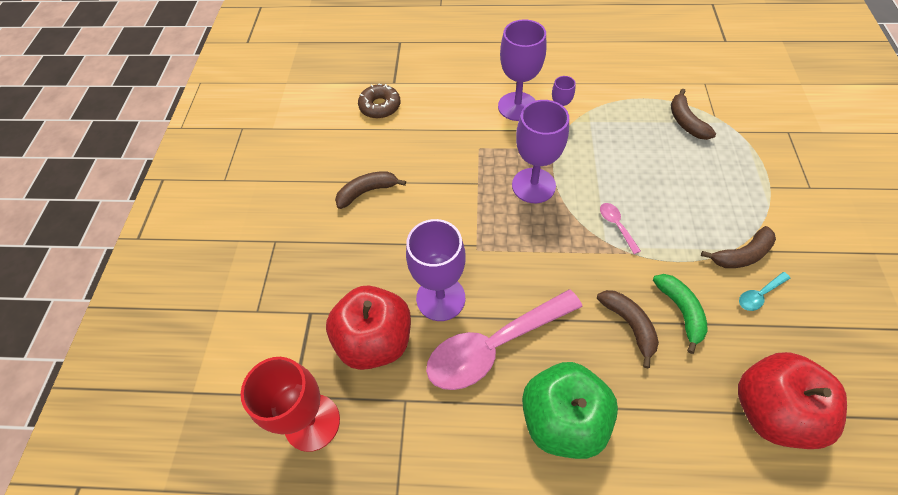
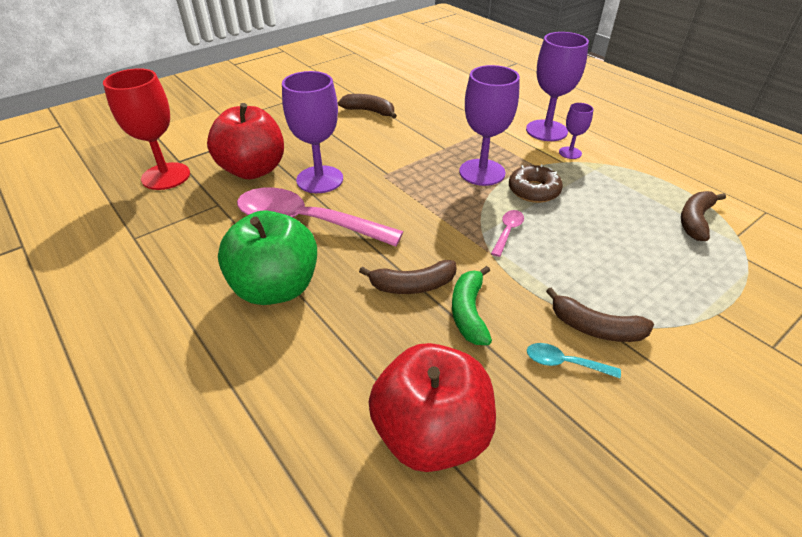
camera: 45 degrees right, 15 degrees down
(380, 106) = (448, 82): brown donut -> brown donut (533, 190)
(629, 325) = (412, 285): brown banana -> brown banana turned 60 degrees clockwise
(680, 311) = (469, 312): green banana -> green banana turned 150 degrees clockwise

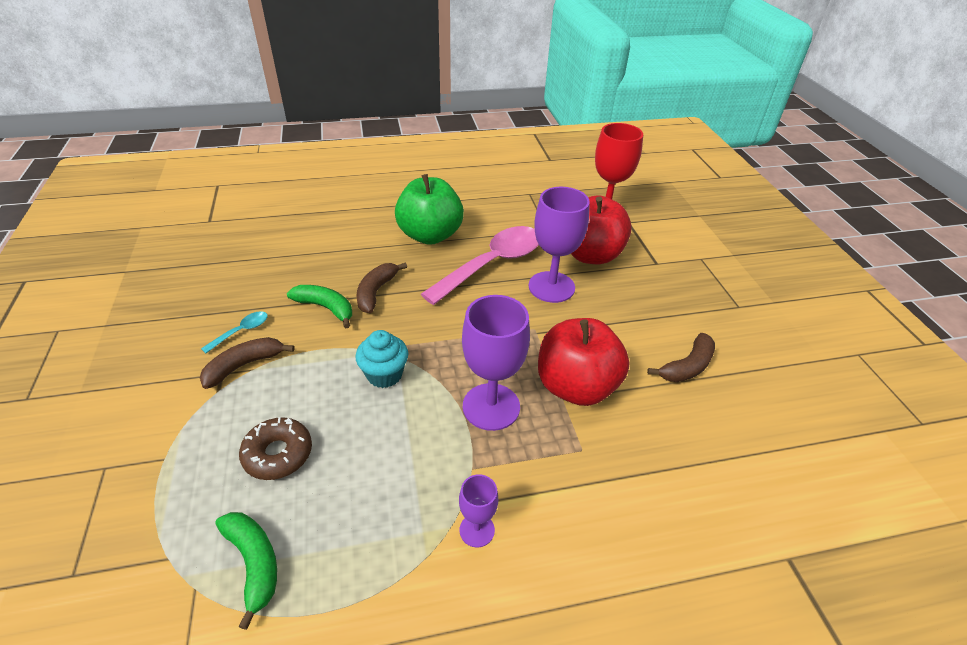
camera: 115 degrees right, 0 degrees up
(431, 433) = (268, 258): red apple -> red apple (576, 386)
(507, 231) = (384, 374): pink spoon -> turquoise cupcake
(533, 190) = (427, 433): brown donut -> brown donut (278, 454)
(546, 130) = (551, 542): purple goblet -> none
(695, 220) = (254, 563): brown banana -> green banana

